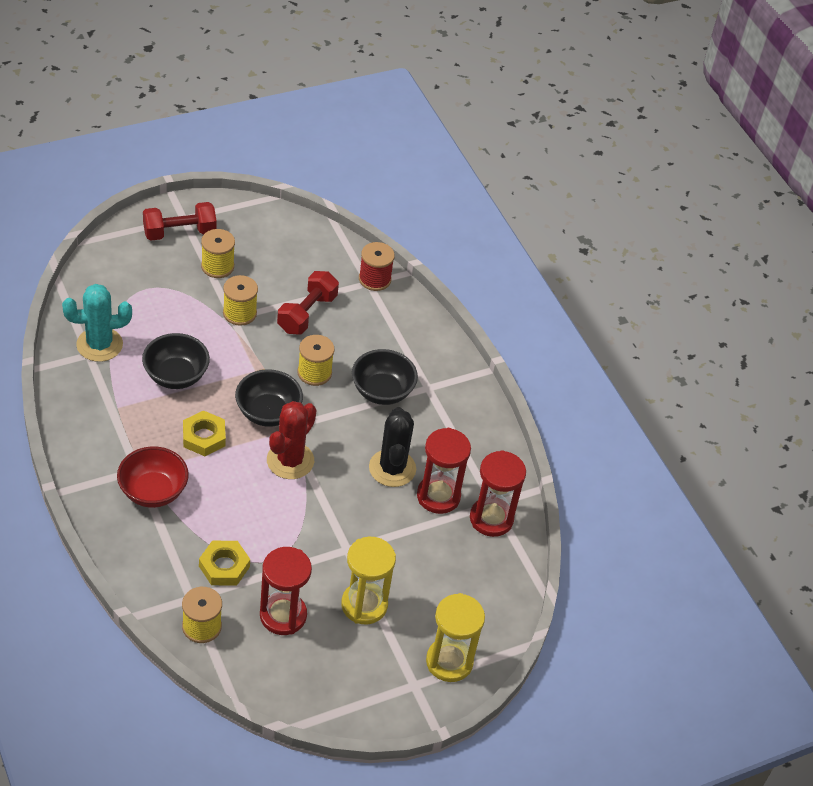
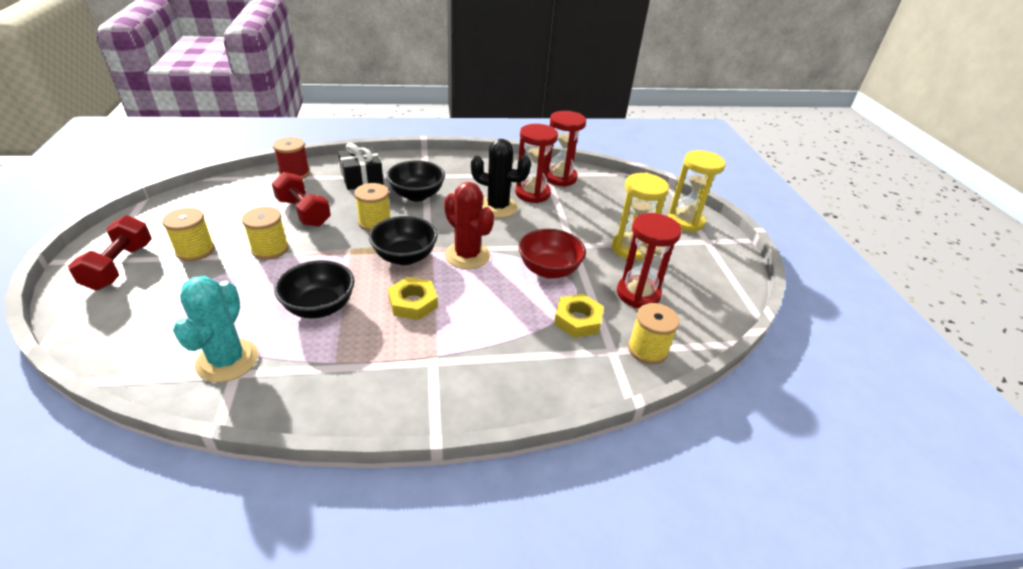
camera: 70 degrees left, 10 degrees down
(153, 491) = (468, 354): red bowl -> red bowl (549, 270)
(392, 336) = (362, 179): none -> black gift

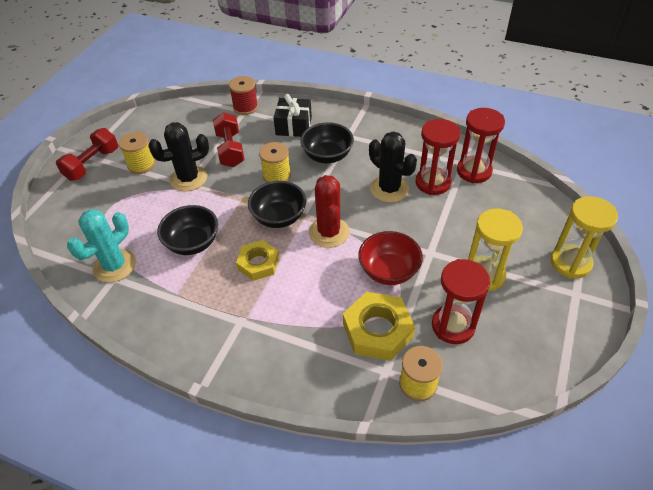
camera: 35 degrees right, 10 degrees up
(270, 249) = (188, 178): yellow spool -> black cactus
(578, 320) = (377, 330): yellow nut -> yellow nut, size x1.51

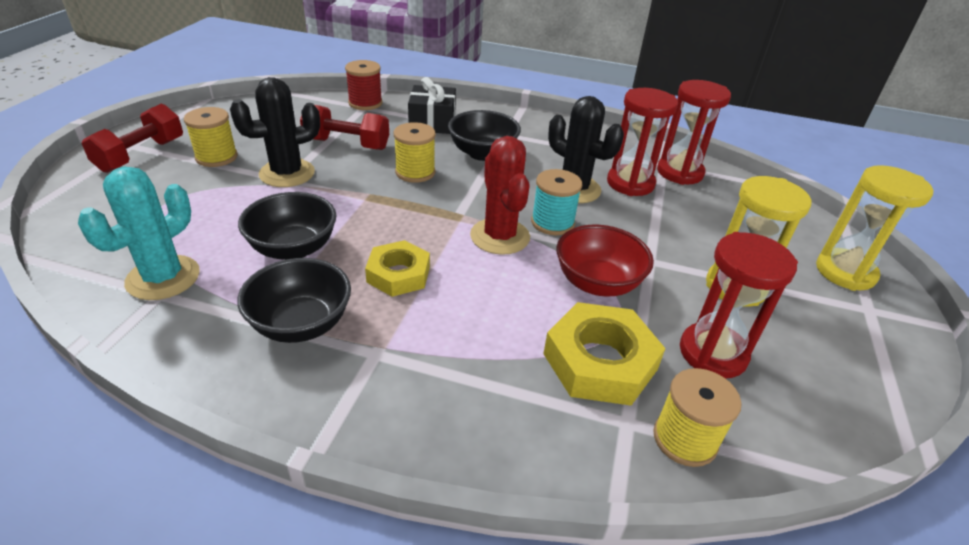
camera: 10 degrees left, 10 degrees down
(230, 150) = (347, 144): red dumbbell -> red dumbbell turned 60 degrees counterclockwise
(279, 217) = (424, 218): black bowl -> black bowl (301, 324)
(368, 220) = (552, 223): none -> turquoise spool

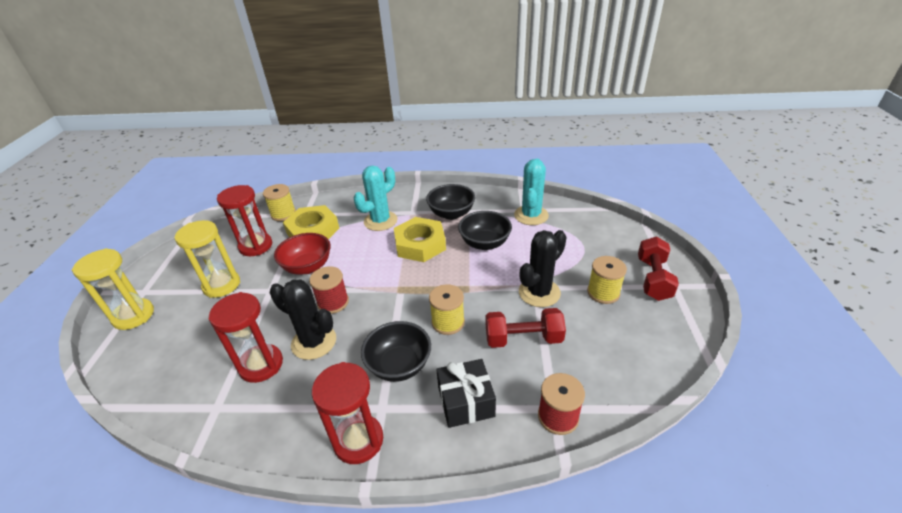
camera: 170 degrees right, 0 degrees up
(398, 274) = (420, 244): yellow nut -> yellow nut, size x1.51
(453, 347) = (380, 221): none -> turquoise cactus
(500, 236) = (368, 282): red cactus -> none
(552, 223) = (333, 302): turquoise spool -> red spool
(679, 172) = (204, 397): red hourglass -> red hourglass (358, 440)

